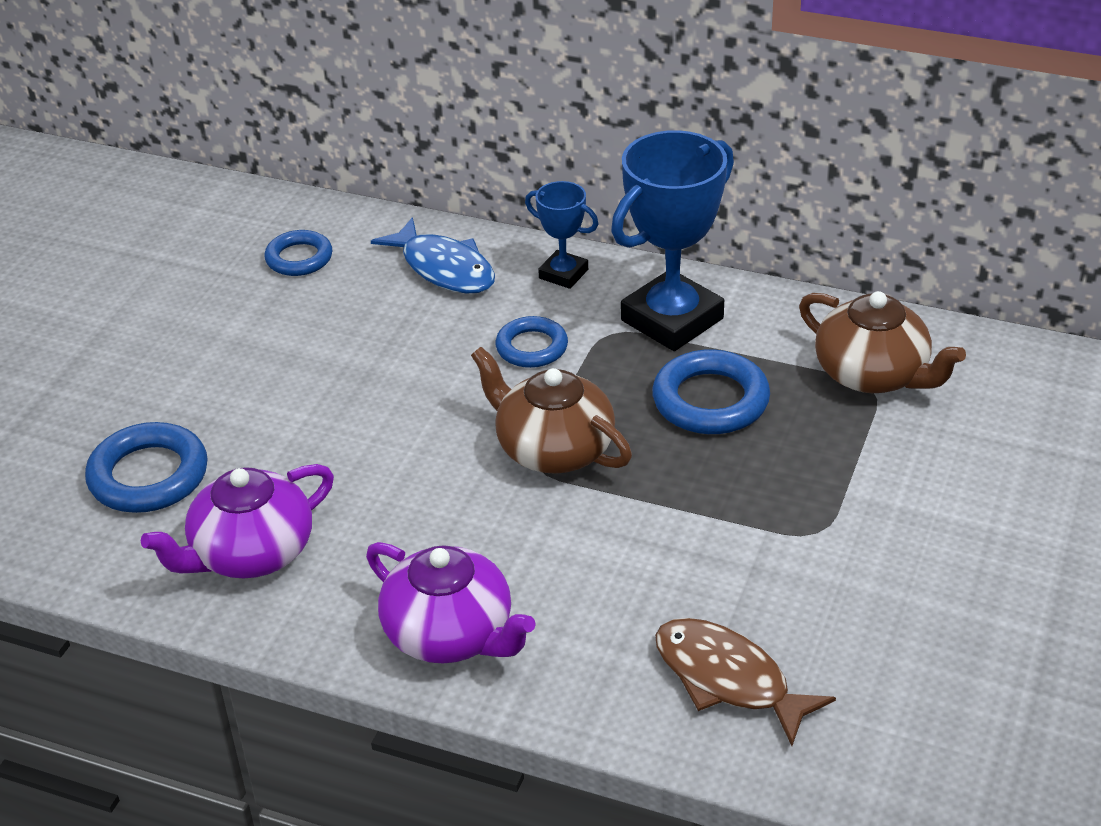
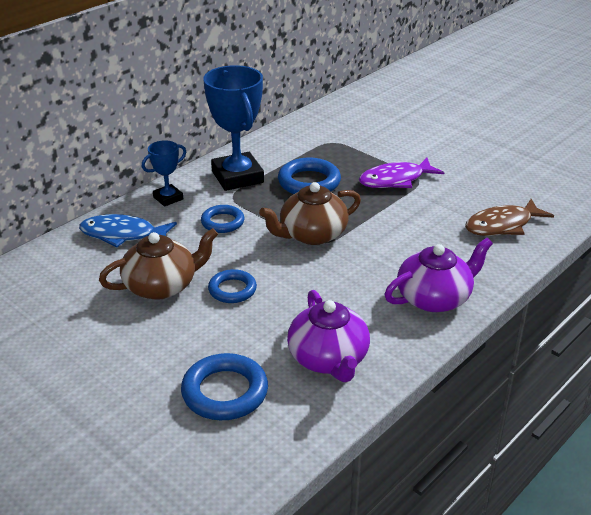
camera: 70 degrees left, 5 degrees down
(299, 258) = (53, 286): blue ring -> blue ring (232, 290)
(444, 268) = (122, 235): blue fish -> blue fish turned 150 degrees counterclockwise
(793, 501) = (395, 180): none -> purple fish
(873, 374) = (323, 139): brown teapot -> brown teapot (162, 286)

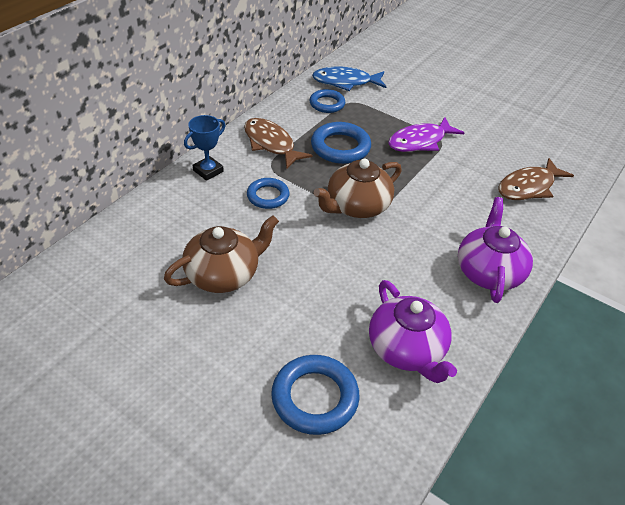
camera: 10 degrees left, 10 degrees up
(122, 235) = (171, 216): blue fish -> blue fish (345, 82)
(232, 290) = (295, 274): blue ring -> blue ring (327, 104)
(237, 177) = (271, 144): blue trophy -> brown fish
(434, 298) = (489, 271): purple teapot -> purple teapot turned 45 degrees counterclockwise

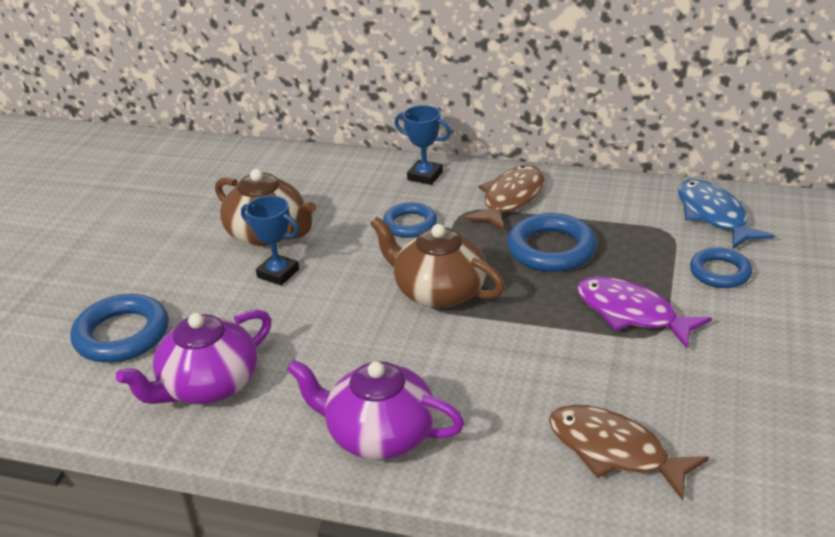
camera: 75 degrees right, 10 degrees down
(285, 280) = (278, 273): none -> blue trophy
(327, 104) = (640, 215): blue ring -> blue ring (720, 272)
(489, 271) = (379, 434): purple teapot -> purple teapot turned 150 degrees counterclockwise

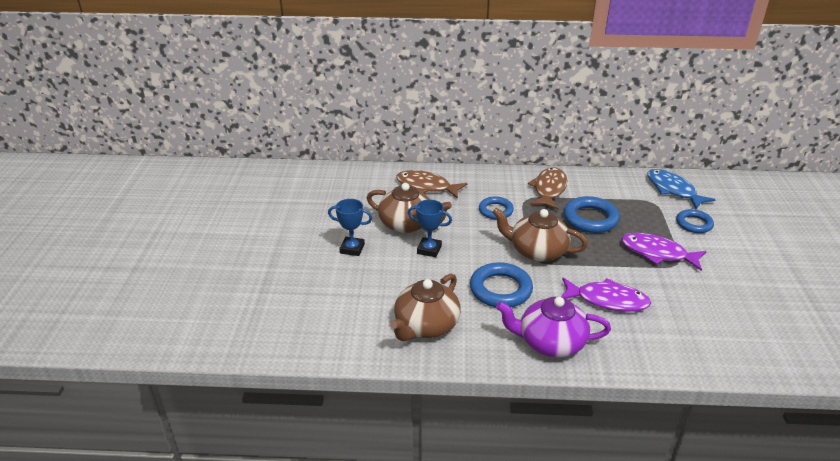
camera: 15 degrees left, 0 degrees up
(122, 335) = (348, 300): blue ring -> blue ring (500, 289)
(208, 385) = (426, 325): purple teapot -> brown teapot
(425, 176) = (487, 179): blue trophy -> blue trophy (352, 249)
(507, 379) = (607, 300): none -> purple fish
(614, 451) = (690, 334): brown fish -> brown fish (426, 187)

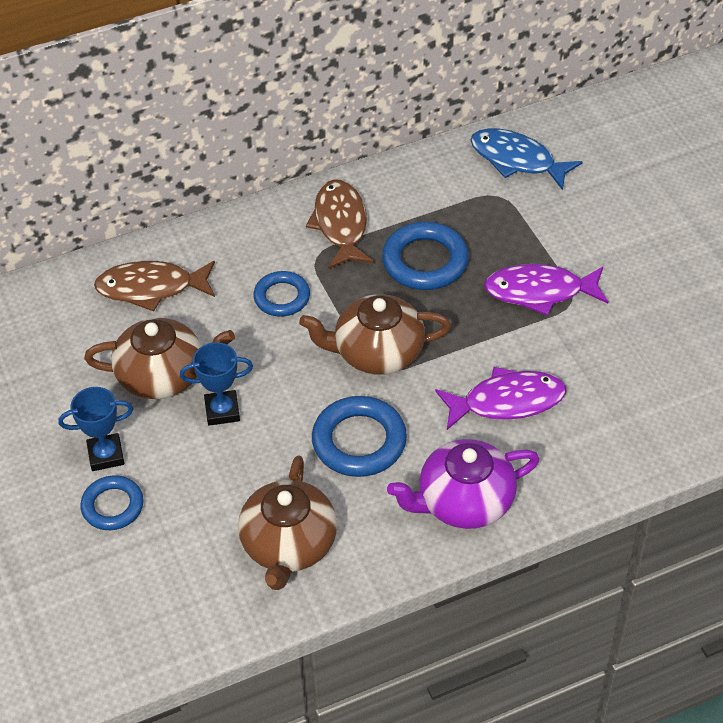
camera: 25 degrees left, 15 degrees up
(694, 224) = (568, 217): blue ring -> blue ring (112, 506)

